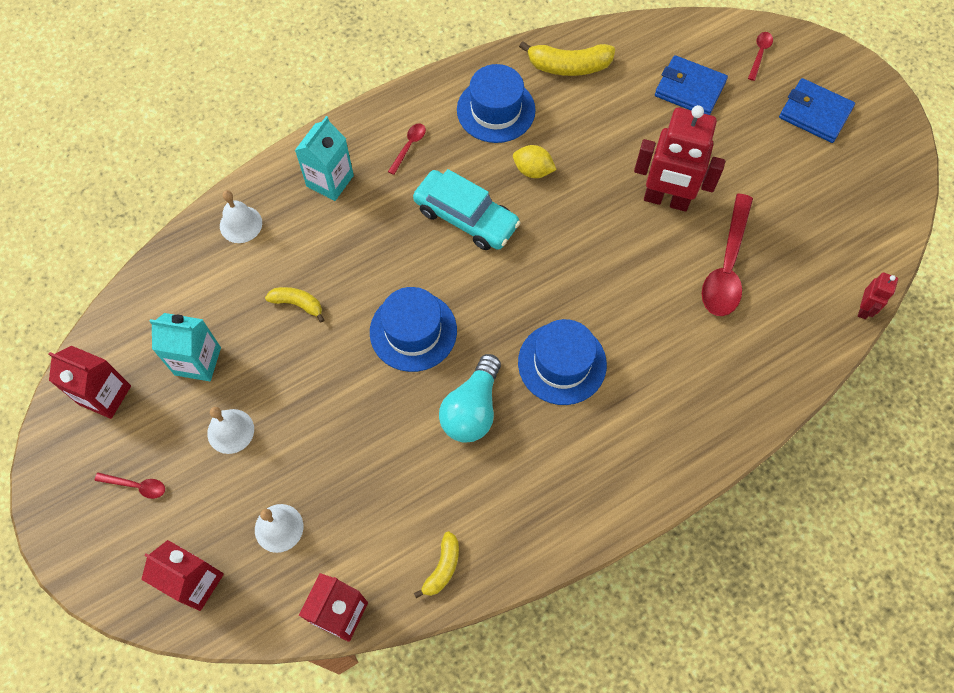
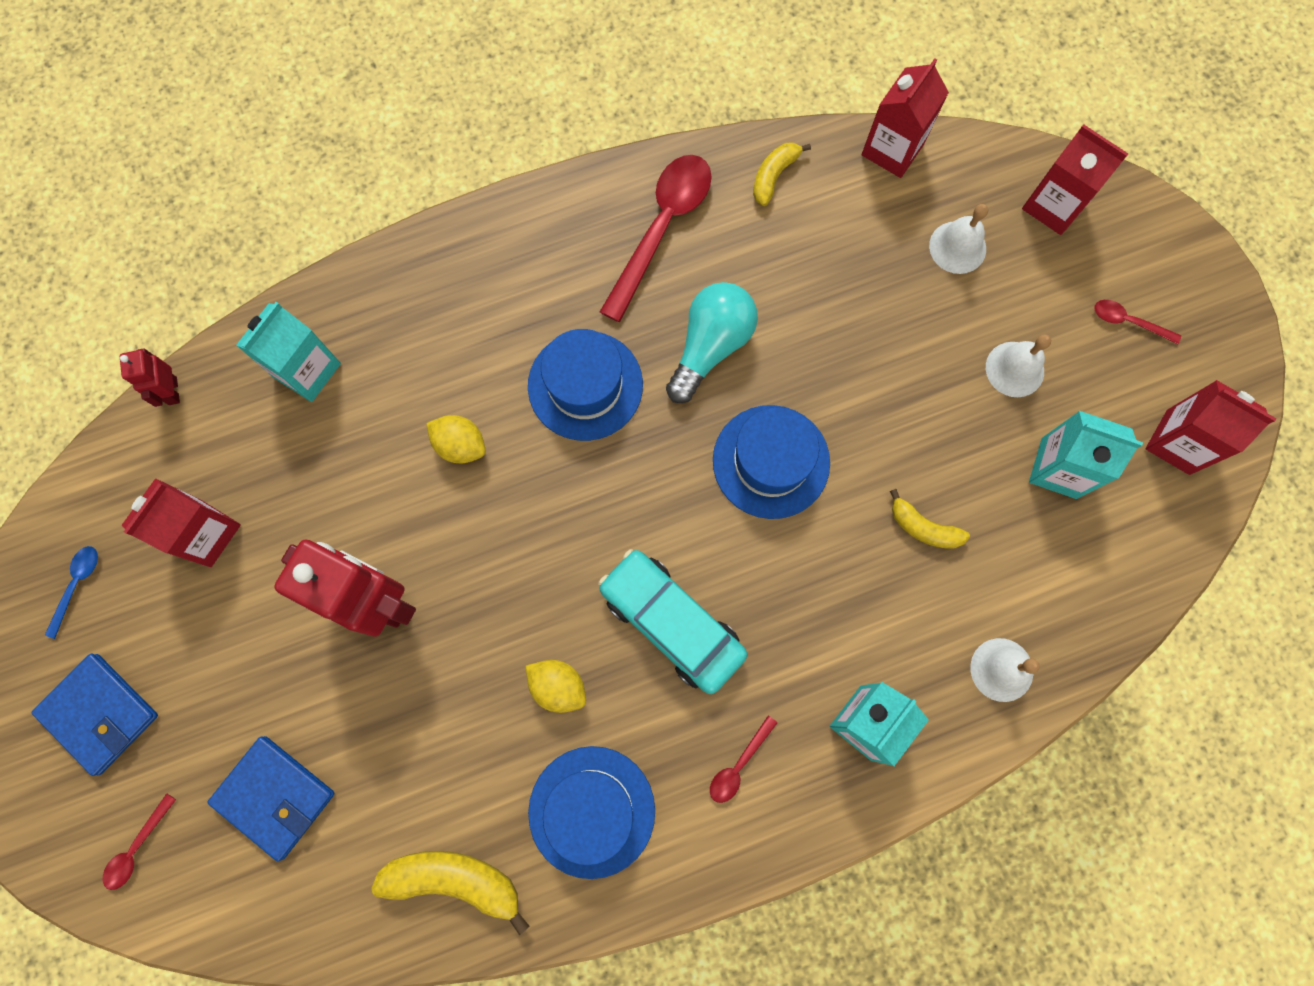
camera: 170 degrees left, 10 degrees up
(642, 306) = (460, 445): none -> yellow lemon
(726, 266) = (328, 482): red spoon -> red spoon (661, 229)
(773, 340) = (307, 370): none -> turquoise carton
(796, 222) = (206, 533): none -> red carton
(864, 309) = (172, 391): red robot -> red robot turned 45 degrees counterclockwise
(866, 178) = (77, 585): none -> blue spoon

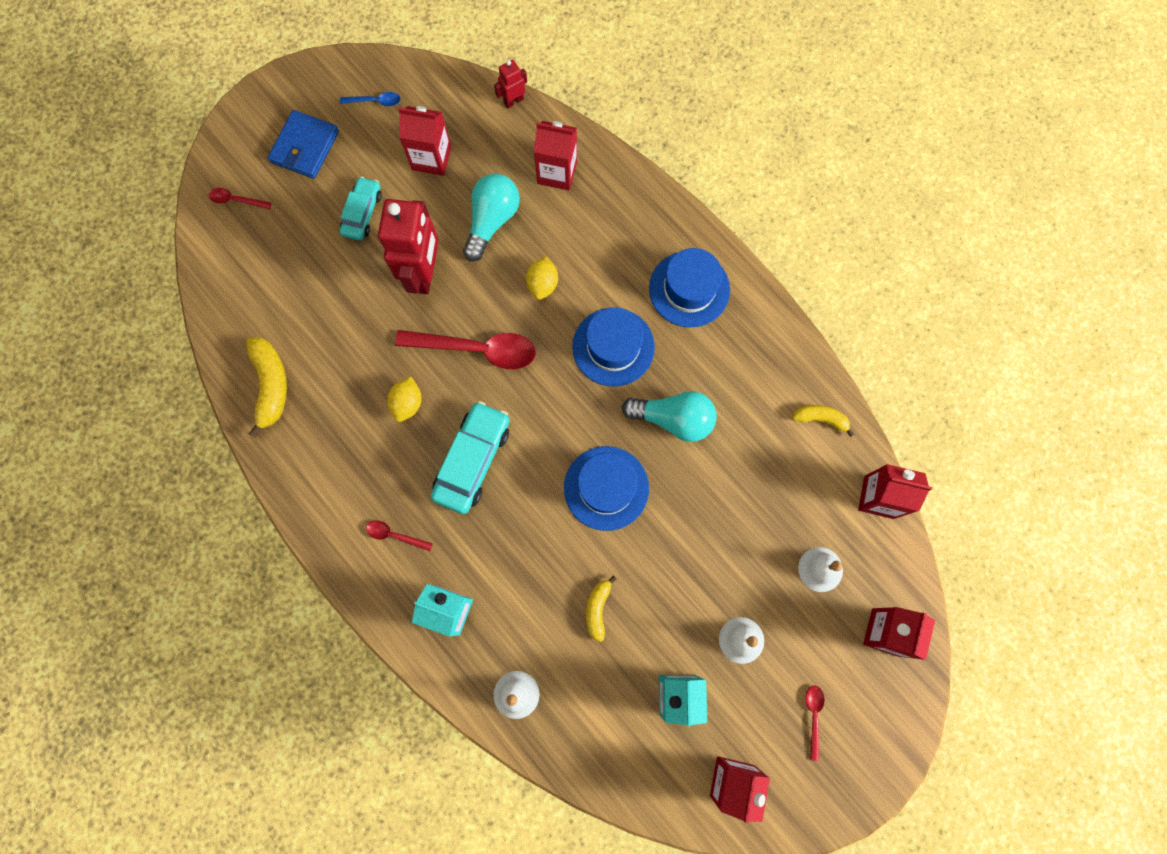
camera: 70 degrees right, 0 degrees up
(245, 660) = (362, 213): none -> turquoise car
(275, 797) = (288, 263): blue wallet -> none
(307, 370) = (557, 172): turquoise carton -> red carton
(339, 481) = (492, 221): none -> turquoise light bulb
(592, 811) = (336, 452): blue hat -> blue hat (689, 289)
(661, 229) = (747, 356): red spoon -> red spoon (477, 349)

